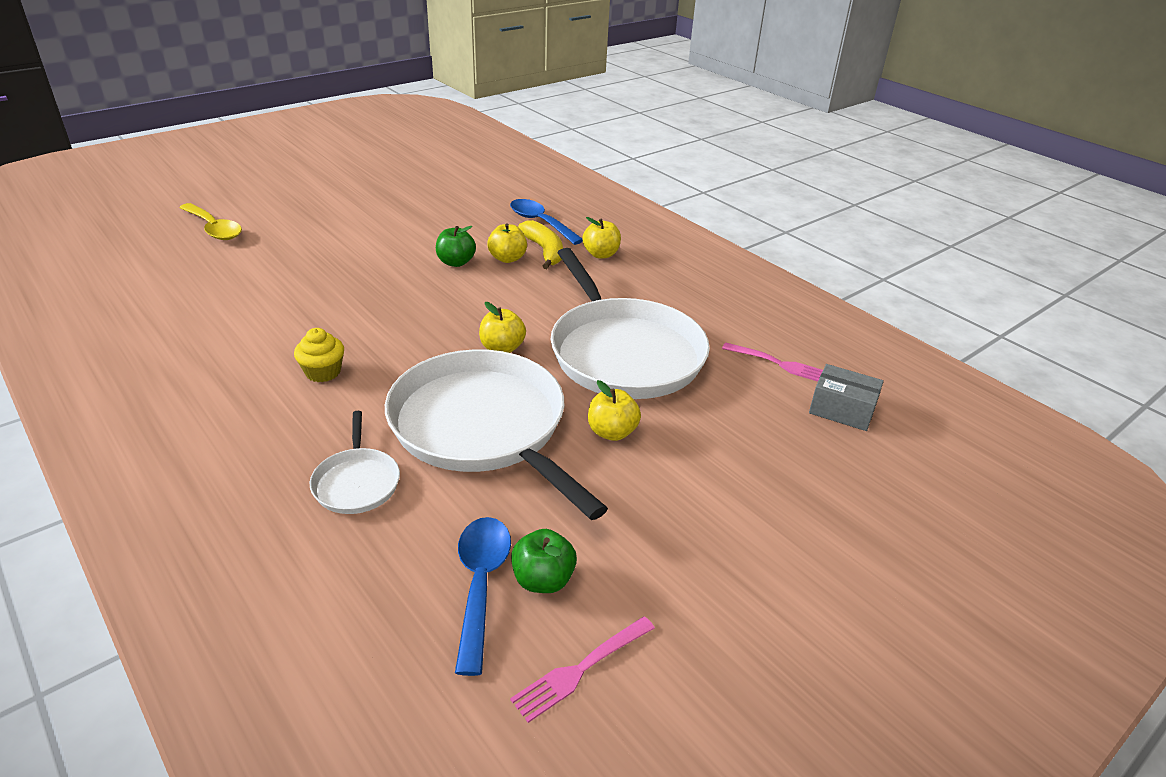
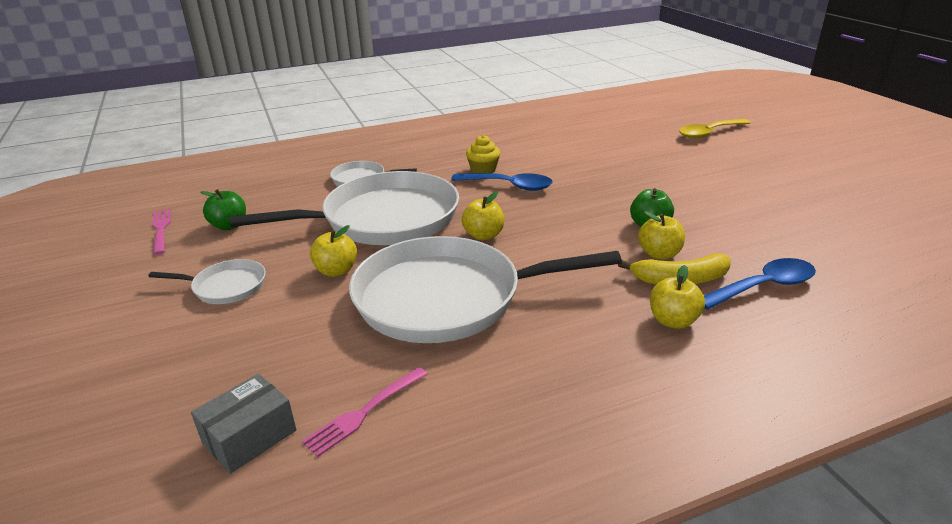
camera: 110 degrees right, 5 degrees down
(480, 584) = (247, 208): blue spoon -> blue spoon (509, 186)
(683, 511) = (226, 286): none -> white pan

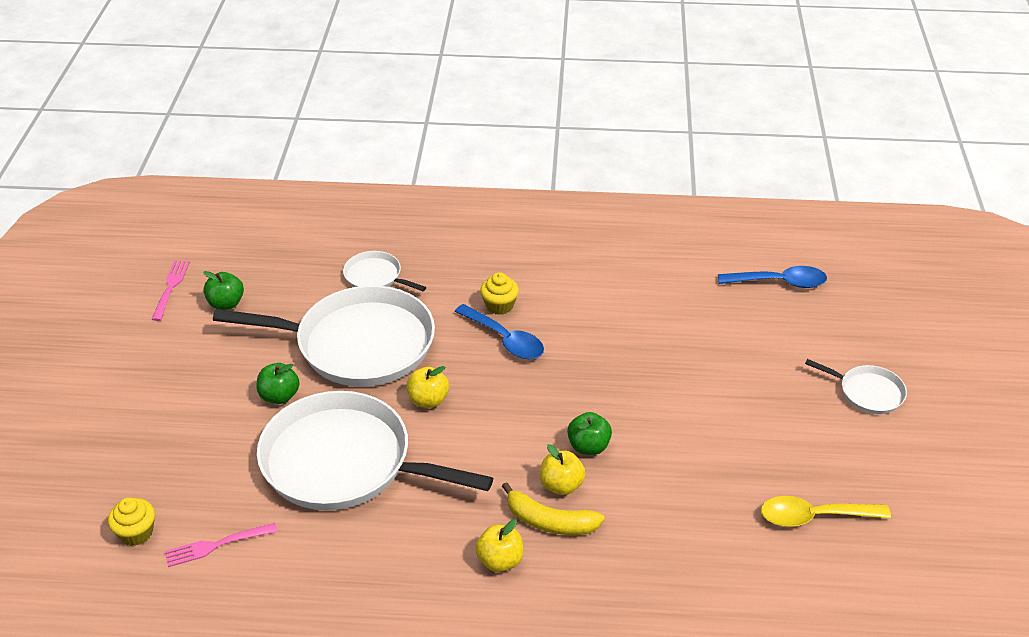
camera: 25 degrees right, 10 degrees up
(226, 286) = (188, 381): white pan -> white pan (867, 392)
(249, 436) = (136, 533): grey box -> yellow cupcake
(336, 271) = (279, 396): yellow apple -> green apple
(709, 133) = (799, 330): yellow spoon -> yellow spoon (814, 517)
(763, 287) = (614, 559): blue spoon -> blue spoon (779, 282)

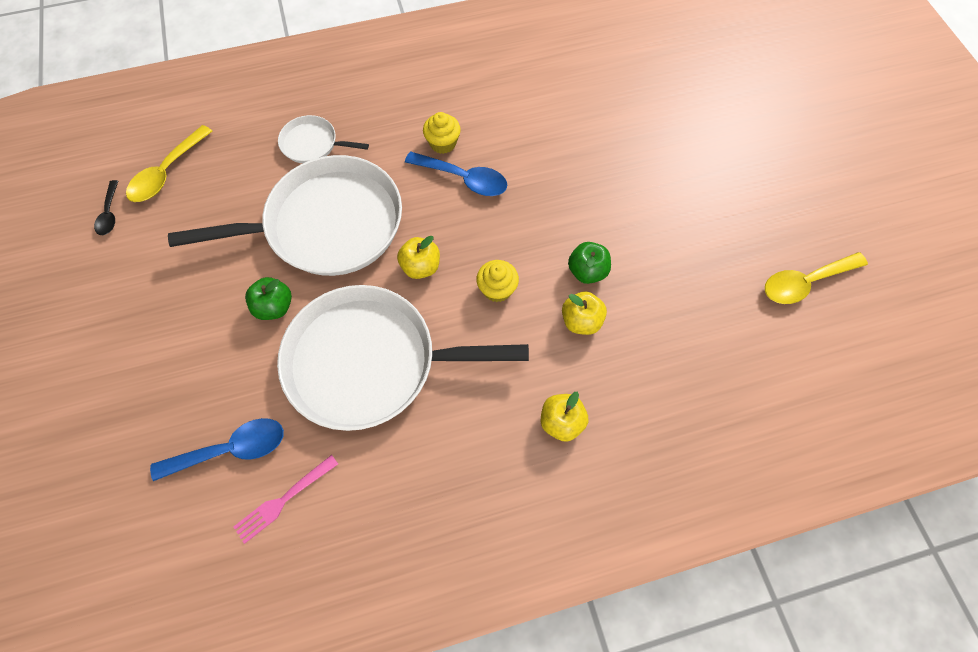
camera: 20 degrees left, 25 degrees up
(136, 533) = (194, 514): yellow cupcake -> yellow cupcake (497, 289)
(171, 288) = (110, 214): pink fork -> black spoon
(226, 304) = (176, 216): green apple -> none
(234, 268) = (167, 173): none -> yellow spoon
(550, 521) = (587, 363): yellow banana -> none
(779, 282) = (674, 51): blue spoon -> blue spoon (231, 449)
(867, 392) = (792, 142): white pan -> none

